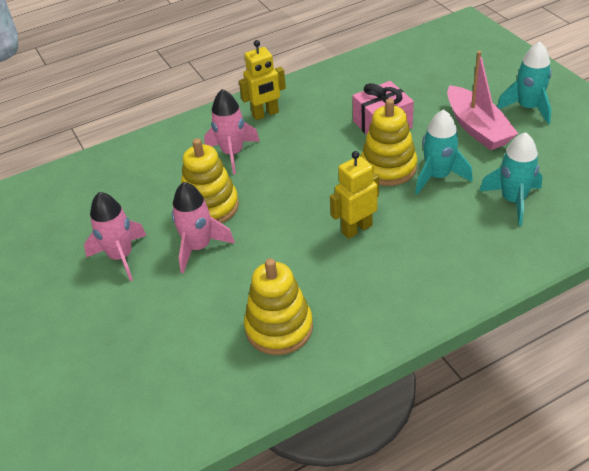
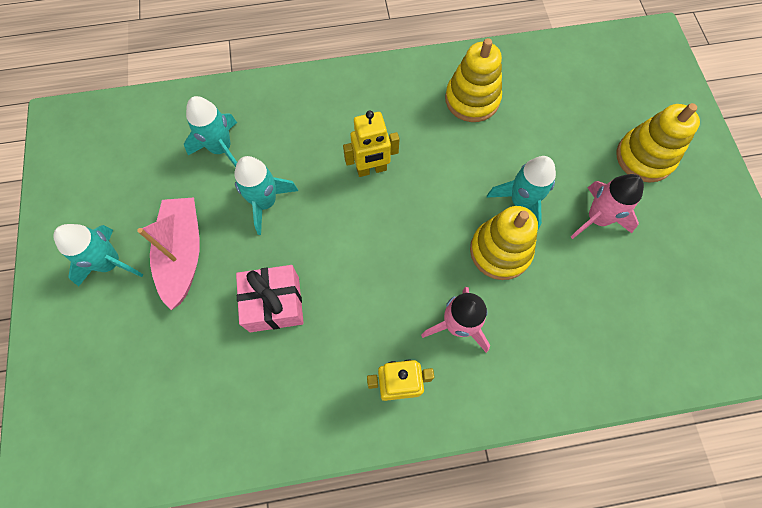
camera: 165 degrees left, 25 degrees up
(199, 247) = (521, 202): pink rocket -> turquoise rocket
(388, 167) = (304, 234): yellow stacking toy -> yellow stacking toy (644, 157)

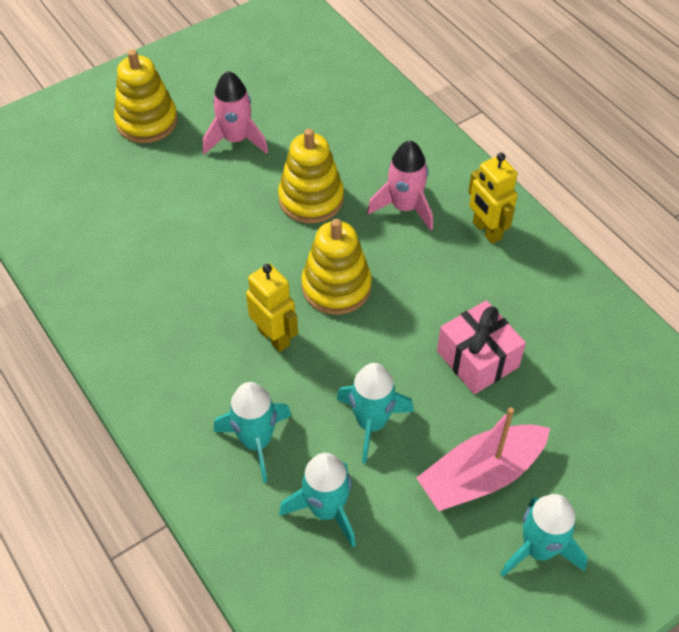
camera: 115 degrees left, 15 degrees down
(472, 99) = (133, 277): yellow stacking toy -> yellow stacking toy (336, 287)
(521, 202) = (247, 198): turquoise rocket -> turquoise rocket (256, 441)

